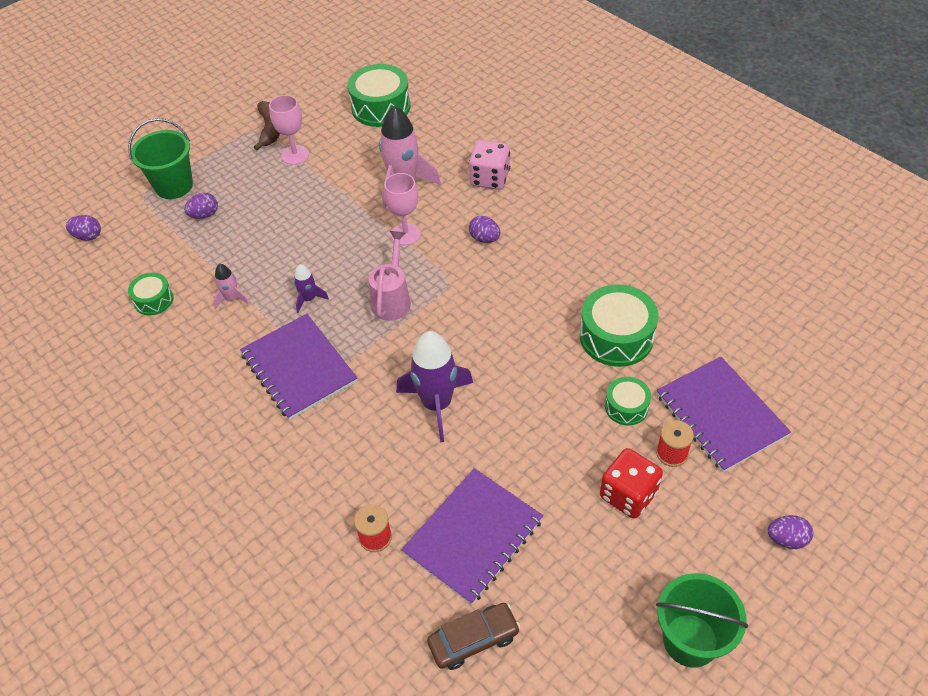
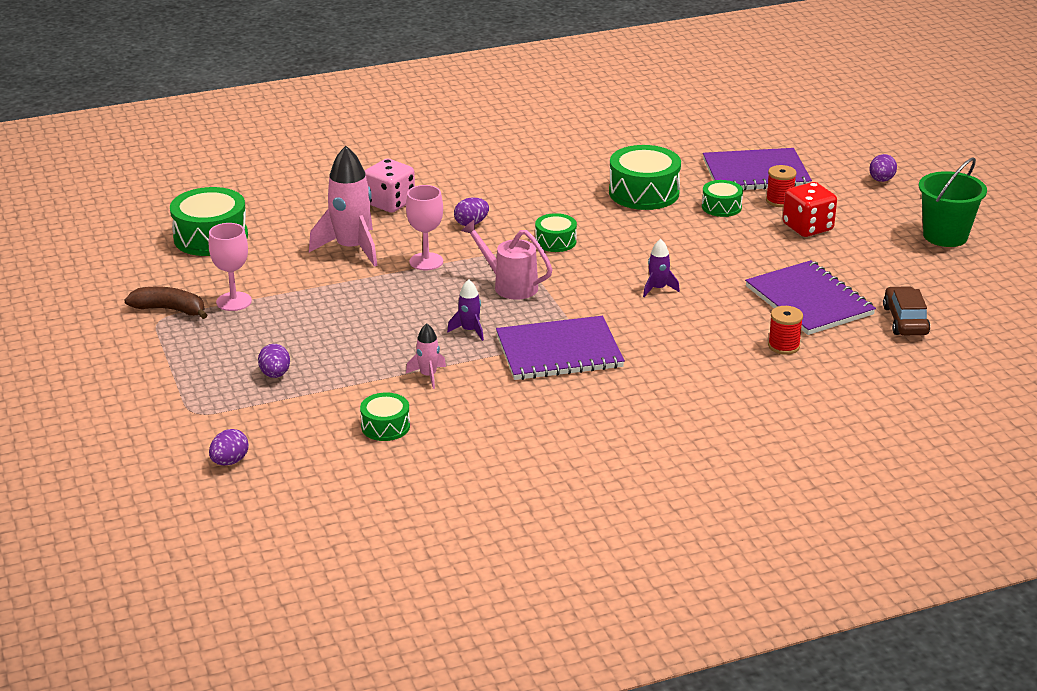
camera: 70 degrees left, 20 degrees down
(174, 186) = (200, 388): green bucket -> none
(437, 404) = (658, 289): purple rocket -> purple rocket, size x0.48
(484, 303) = (555, 241): none -> green drum

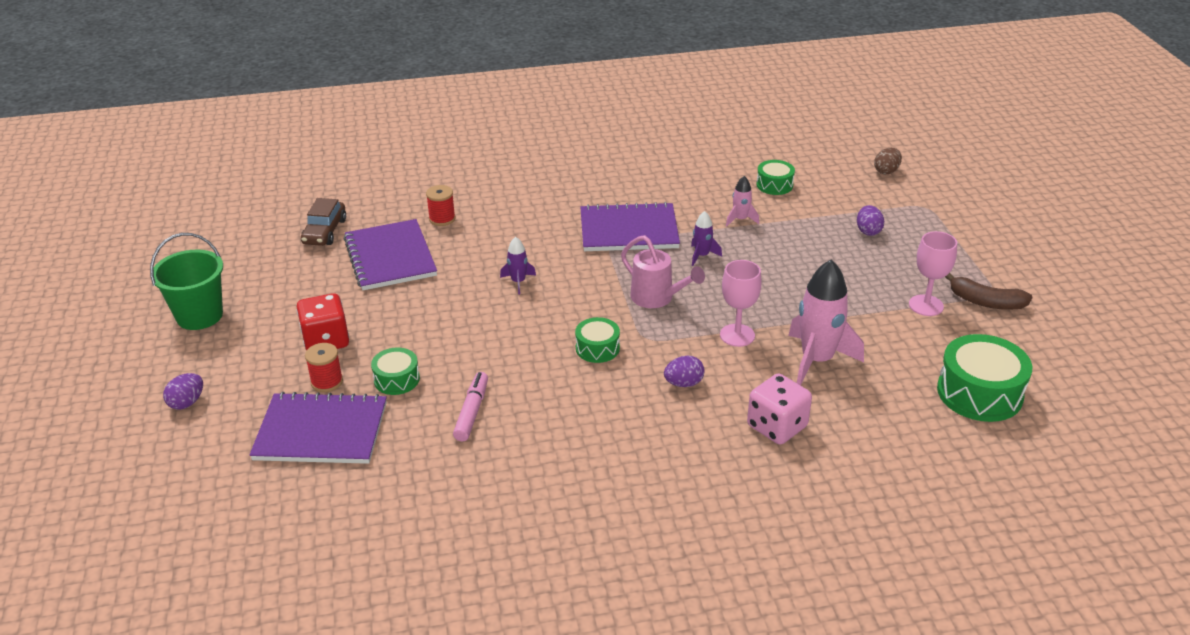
camera: 170 degrees left, 5 degrees up
(230, 461) = (886, 171): purple egg -> brown egg
(644, 193) = (472, 412): green drum -> pink marker

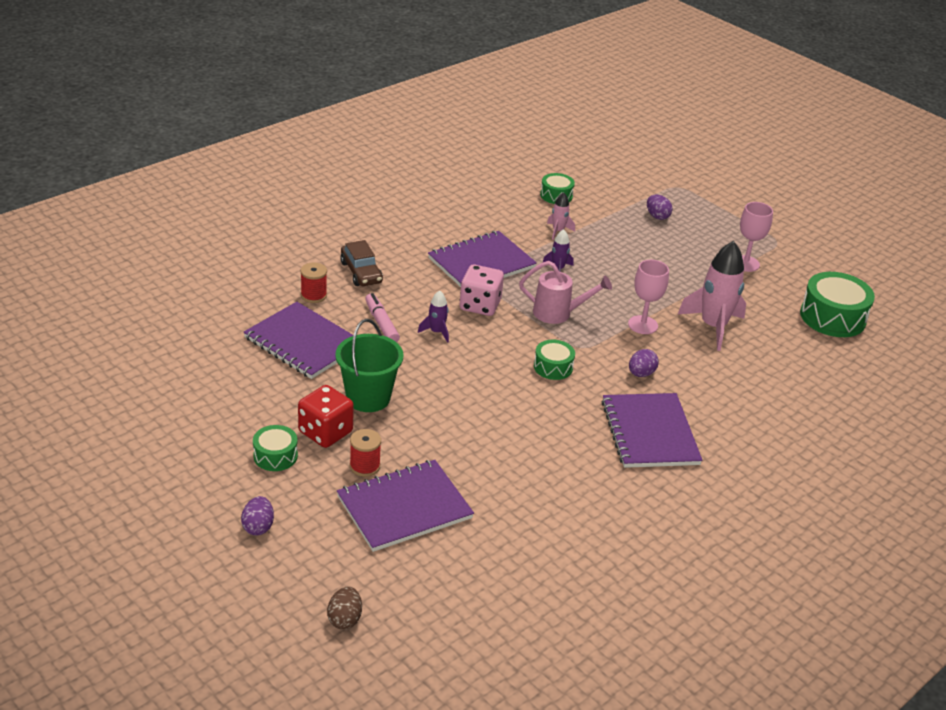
camera: 35 degrees left, 0 degrees up
(199, 316) = (181, 448): green bucket -> green bucket (368, 398)
(324, 231) = (216, 337): brown car -> brown car (361, 272)
(396, 379) = (421, 444): green drum -> green drum (275, 456)
(472, 412) = (509, 449): pink marker -> pink marker (381, 323)
(631, 445) = (649, 432): none -> purple notebook
(777, 426) = (732, 384): pink dice -> pink dice (480, 305)
(886, 171) = (626, 164): brown egg -> brown egg (345, 619)
(986, 302) = (780, 250): brown banana -> none

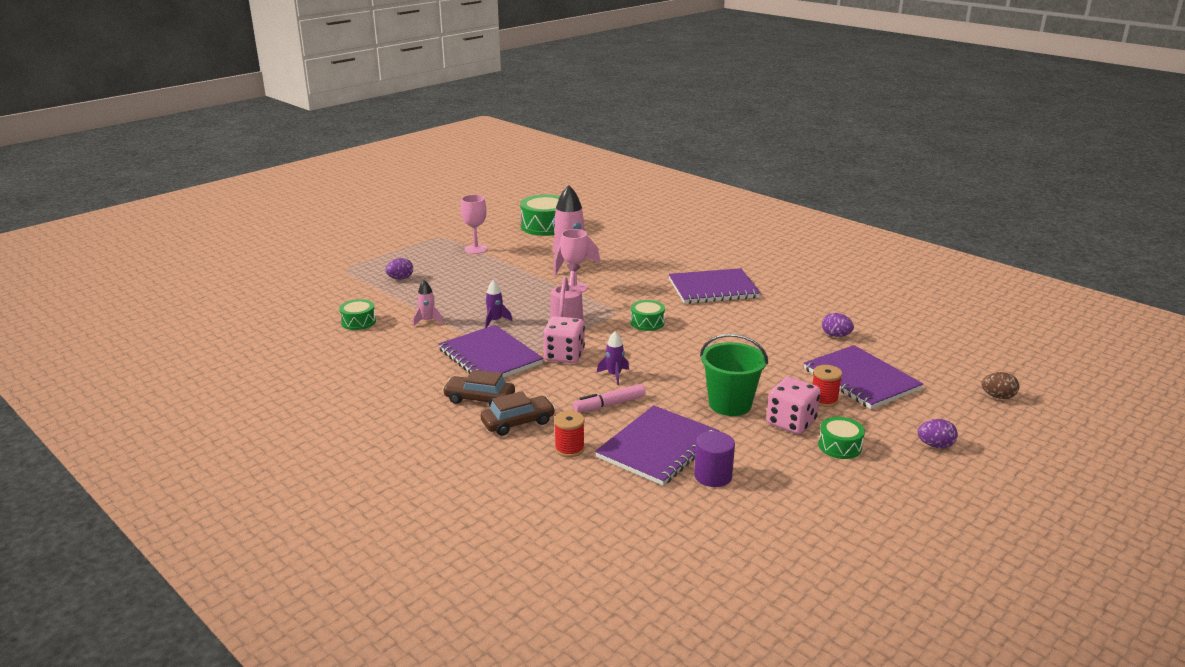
camera: 90 degrees left, 10 degrees down
(251, 367) = (713, 476): none -> purple cylinder
(325, 432) = (791, 422): red dice -> pink dice
(404, 255) = (479, 399): none -> brown car
(641, 374) = (642, 290): purple egg -> purple egg (836, 335)

